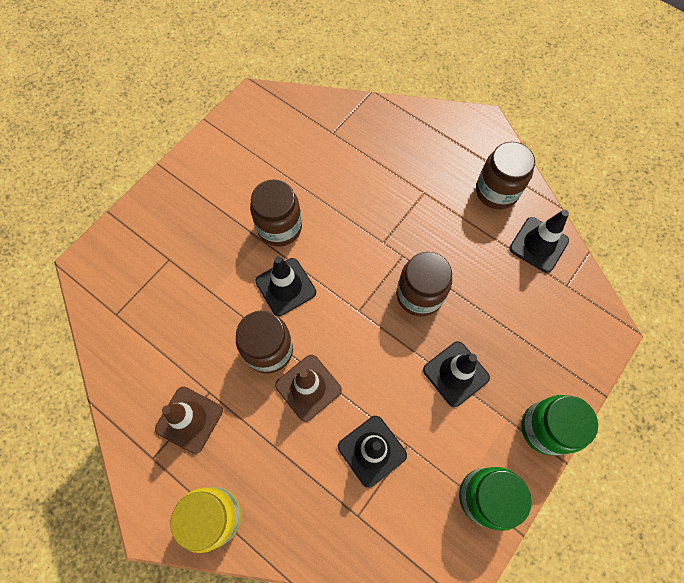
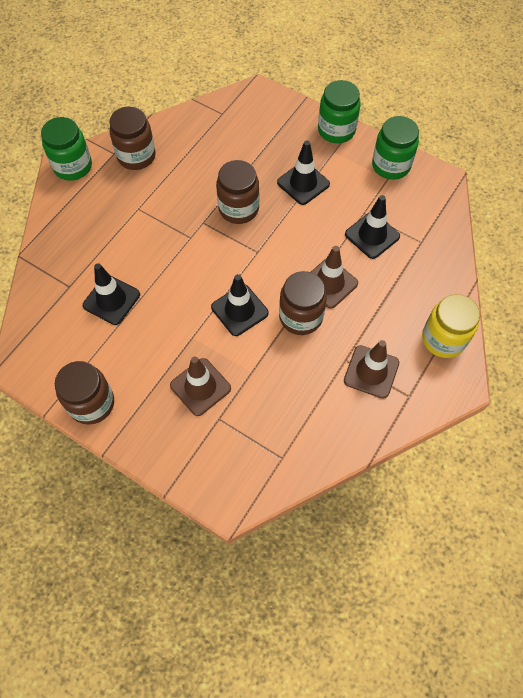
camera: 95 degrees left, 5 degrees down
(205, 245) = (200, 387): none -> brown traffic cone
(279, 227) = (178, 322): brown jar -> brown jar (91, 403)
(481, 132) = (73, 166): none -> green jar
(538, 245) = (187, 129): black traffic cone -> black traffic cone (111, 300)

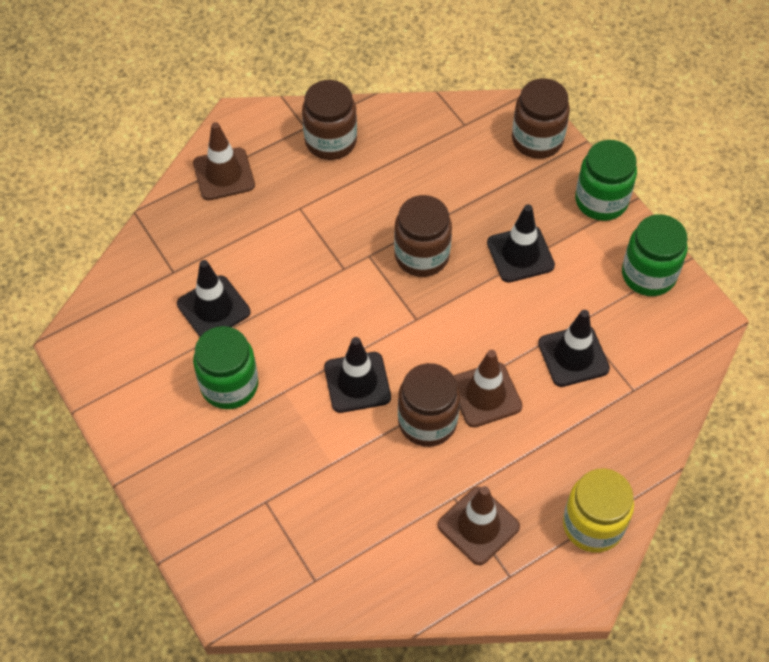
camera: 25 degrees right, 5 degrees down
(73, 166) = (249, 126): green jar -> green jar (229, 385)
(91, 403) = (131, 421): brown jar -> brown jar (537, 140)
(200, 387) = (263, 455): brown traffic cone -> brown traffic cone (224, 174)

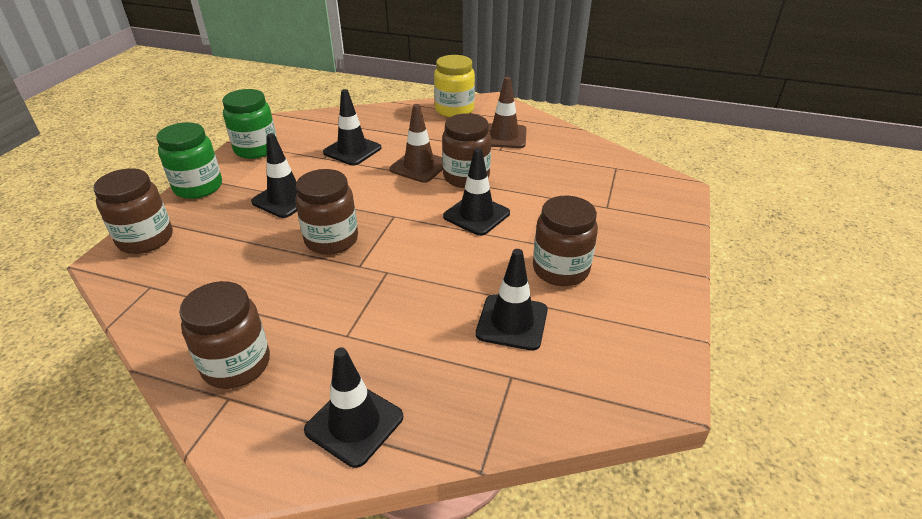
camera: 130 degrees left, 20 degrees down
(224, 174) = (354, 423): brown traffic cone -> black traffic cone
(229, 385) = (560, 269): green jar -> brown jar

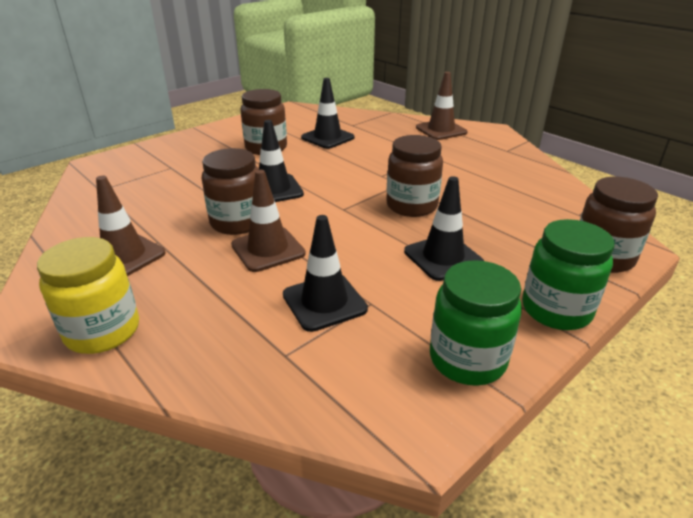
camera: 150 degrees left, 5 degrees down
(236, 364) = (502, 160): brown jar -> none
(354, 423) = (441, 130): black traffic cone -> brown traffic cone

